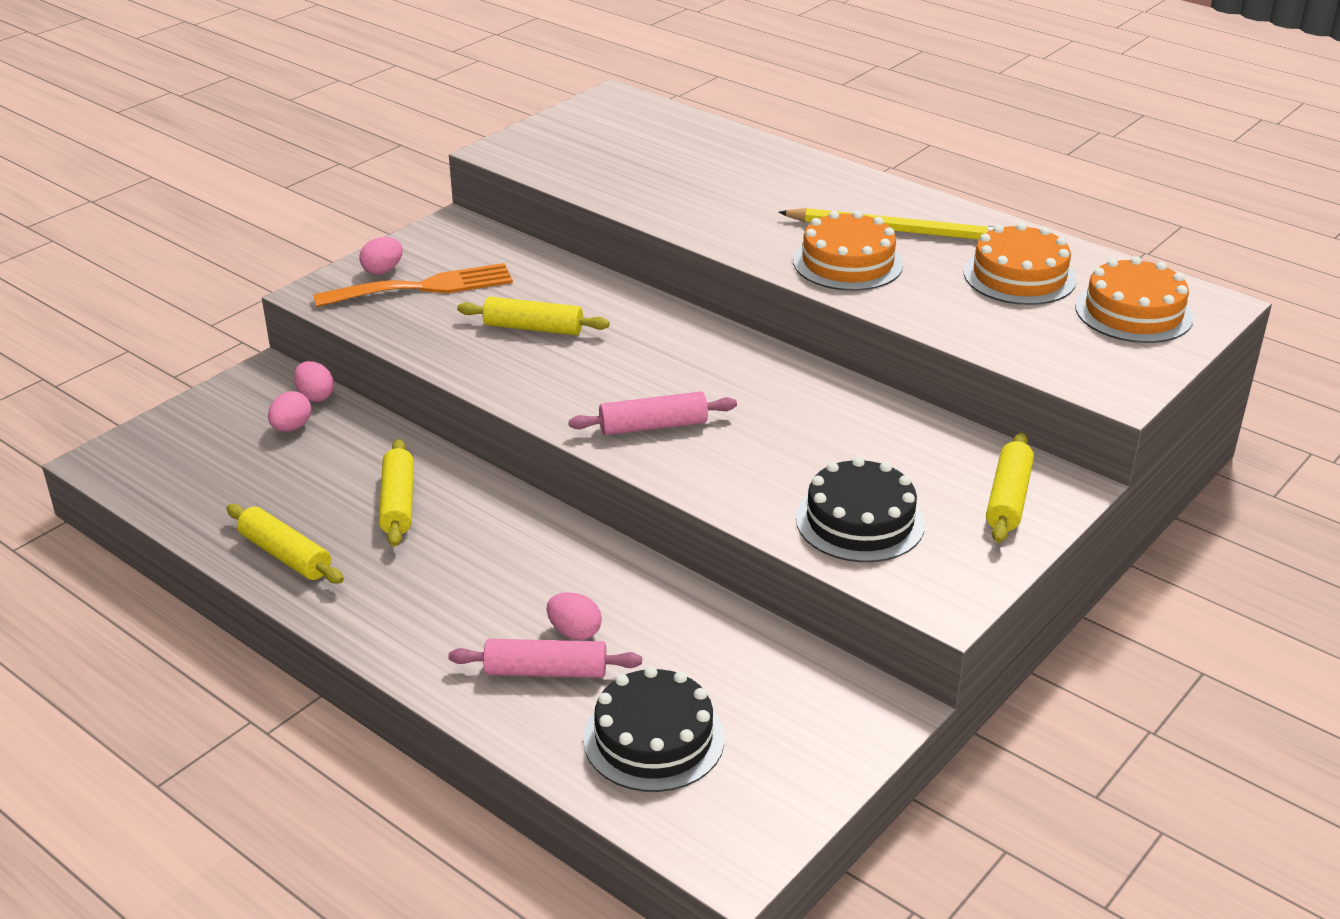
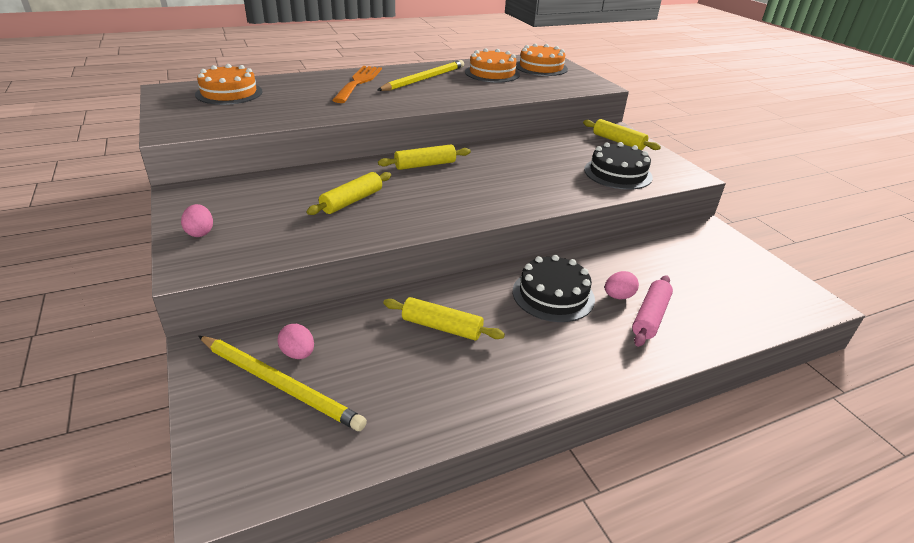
camera: 65 degrees left, 0 degrees up
(242, 435) = (280, 384): none -> yellow pencil
(285, 555) = (465, 399): yellow rolling pin -> yellow rolling pin (425, 165)
(315, 396) = (269, 330): pink egg -> none
(424, 287) = (248, 223): orange fork -> orange fork (359, 82)
(653, 426) = (495, 196): pink rolling pin -> none
(654, 738) = (719, 298): black cake -> black cake (553, 295)
(847, 263) = (441, 94): orange cake -> orange cake (229, 93)

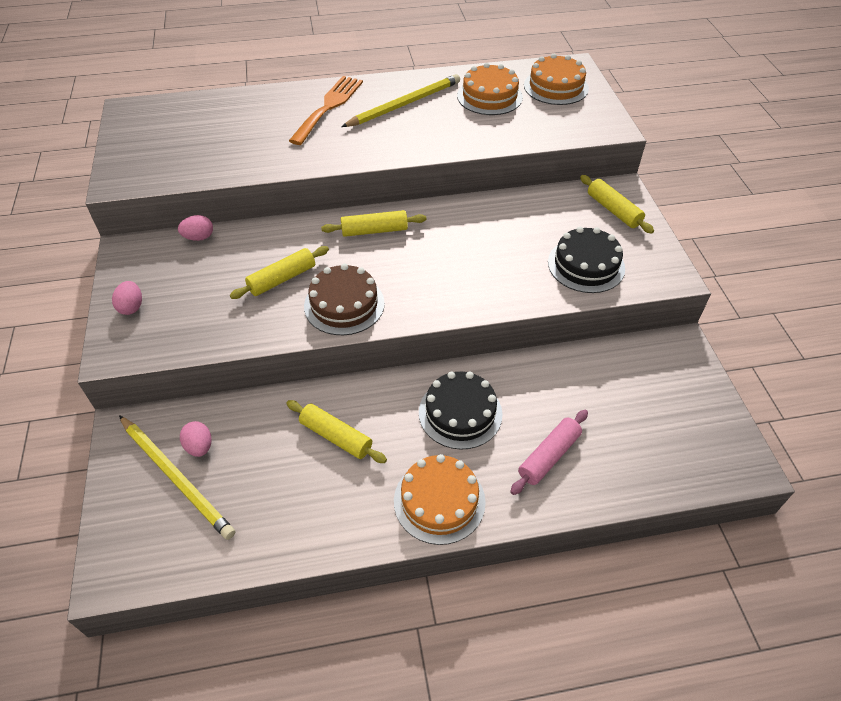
camera: 15 degrees right, 15 degrees up
(229, 93) = (187, 119): orange cake -> orange cake (439, 501)
(420, 213) = (344, 304): none -> brown cake
(618, 296) = (527, 425): pink egg -> pink egg (199, 237)

